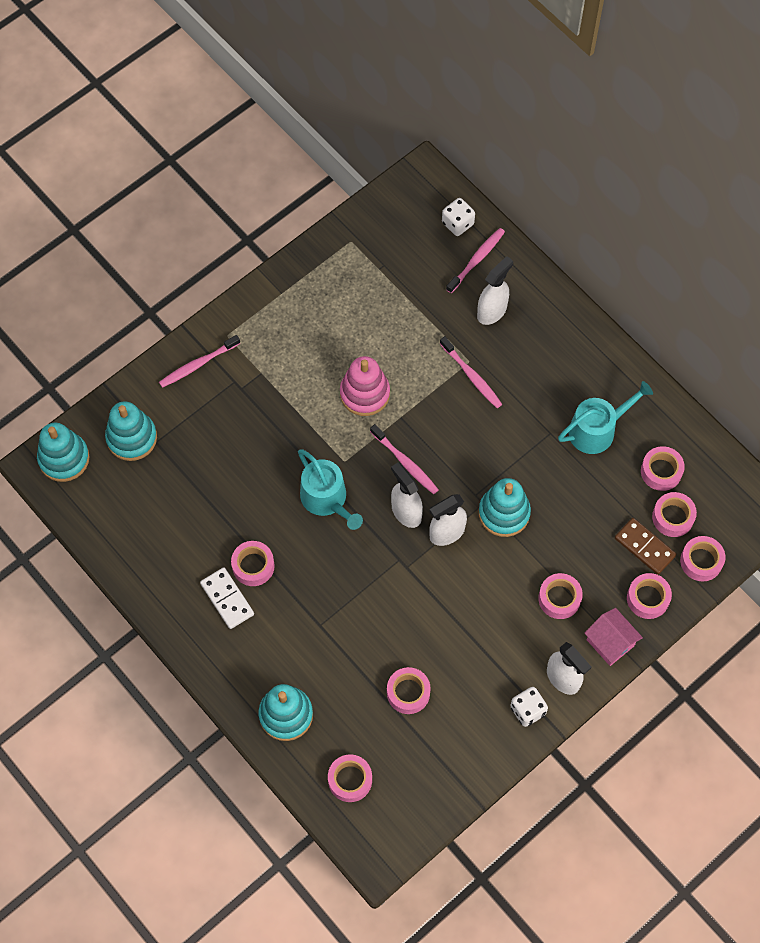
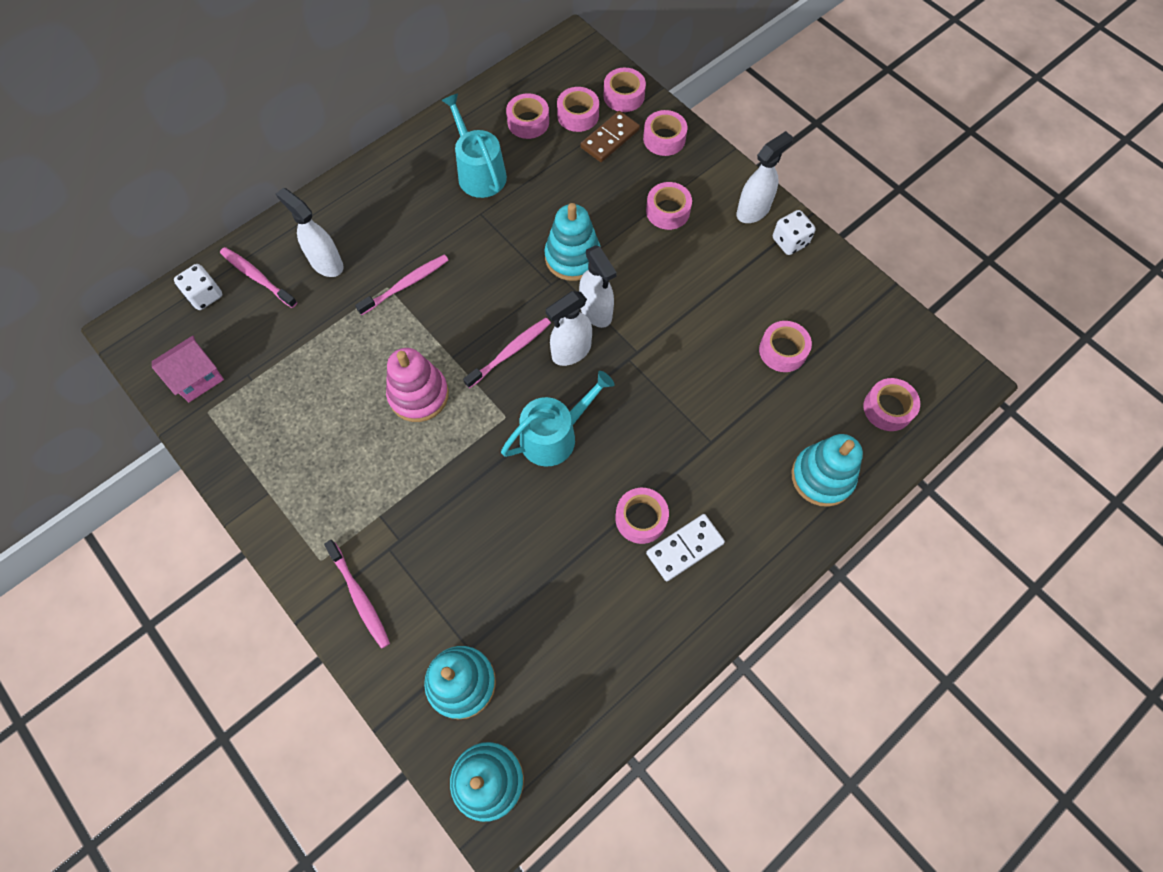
camera: 90 degrees left, 0 degrees up
(610, 643) = (712, 171): pink house -> pink house (197, 378)

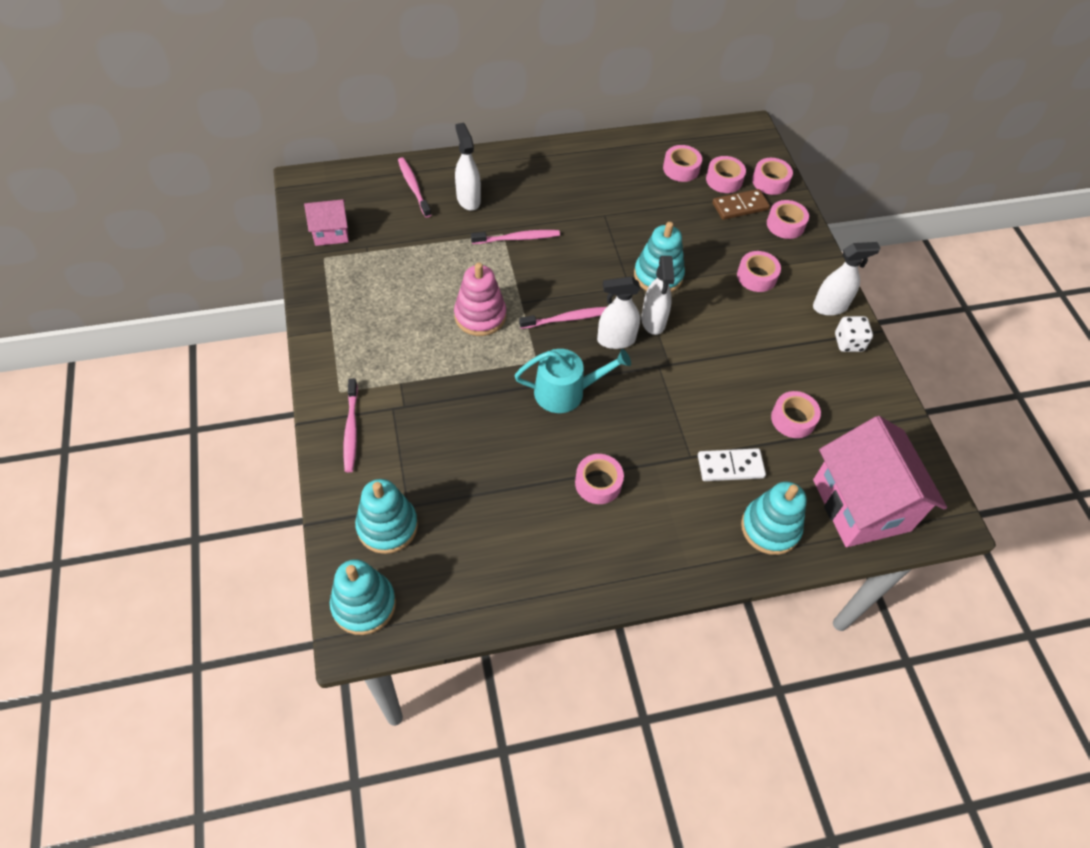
camera: 25 degrees right, 10 degrees down
(205, 295) = (370, 183): white dice -> none
(479, 172) = (621, 187): turquoise watering can -> none
(685, 548) = (620, 522): white domino -> white domino (730, 466)
(888, 408) = (861, 505): pink tape -> pink house

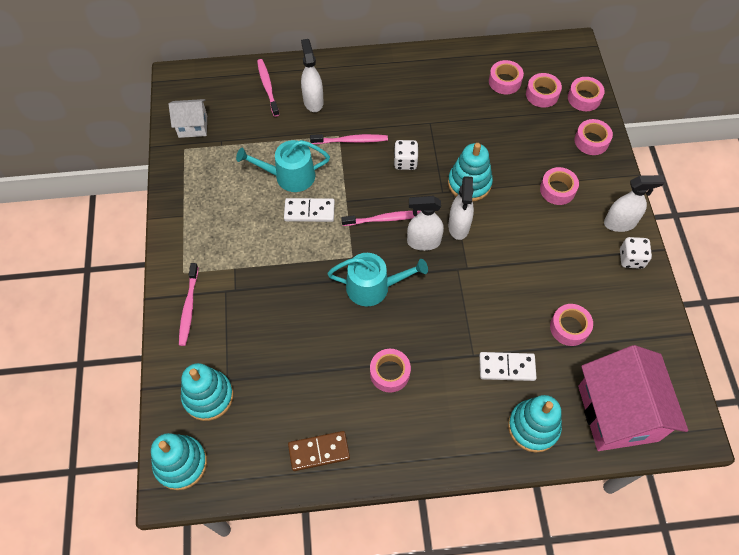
camera: 10 degrees right, 5 degrees up
(331, 233) = (193, 126): pink house -> white house
(452, 279) = (289, 176): none -> turquoise watering can
(480, 316) = (309, 211): pink stacking toy -> white domino
(583, 257) = (405, 162): none -> white dice
(740, 206) = (552, 121): brown domino -> brown domino (319, 452)

